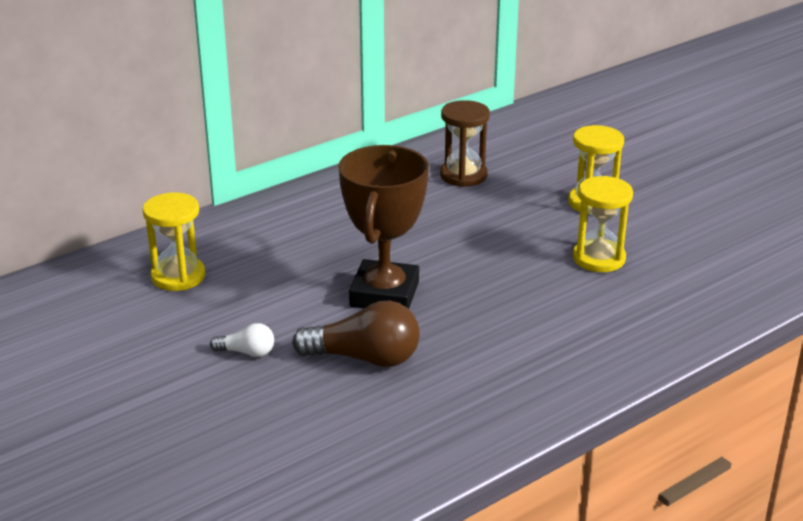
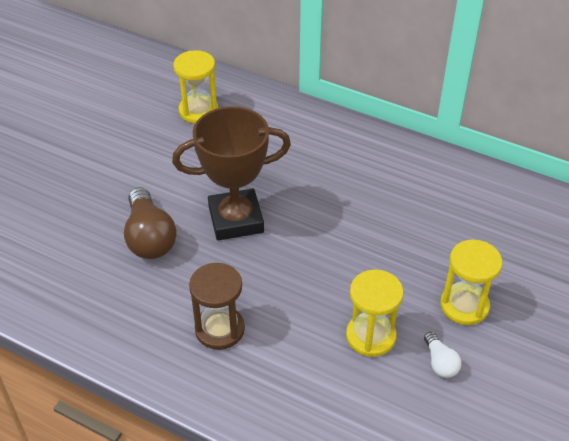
camera: 65 degrees right, 15 degrees up
(247, 352) = (128, 177): white light bulb -> white light bulb (440, 363)
(463, 175) = (445, 206): brown hourglass -> brown hourglass (219, 329)

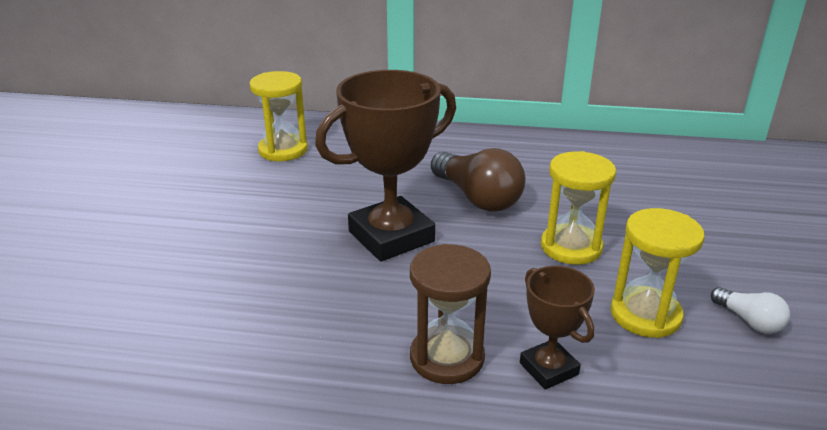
camera: 20 degrees left, 15 degrees down
(149, 237) = (286, 278): brown light bulb -> brown light bulb (477, 198)
(278, 356) = (548, 369): none -> brown trophy
(464, 306) = (721, 258): yellow hourglass -> yellow hourglass (571, 247)

